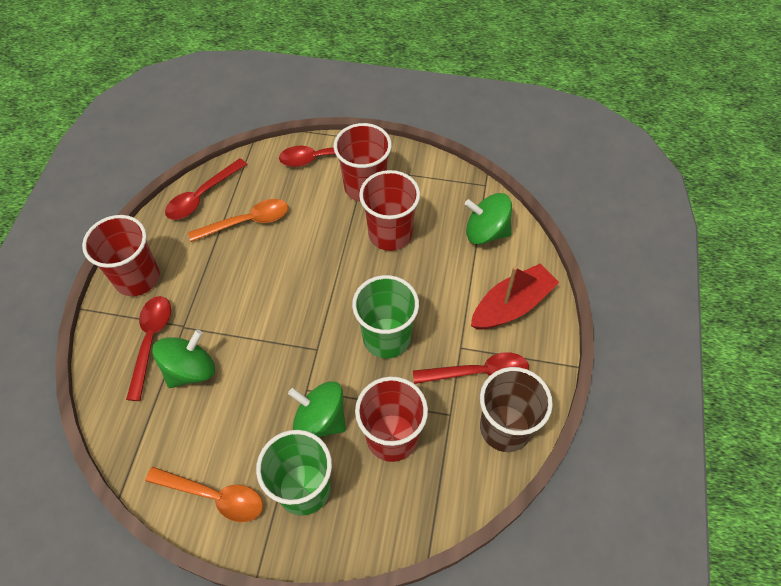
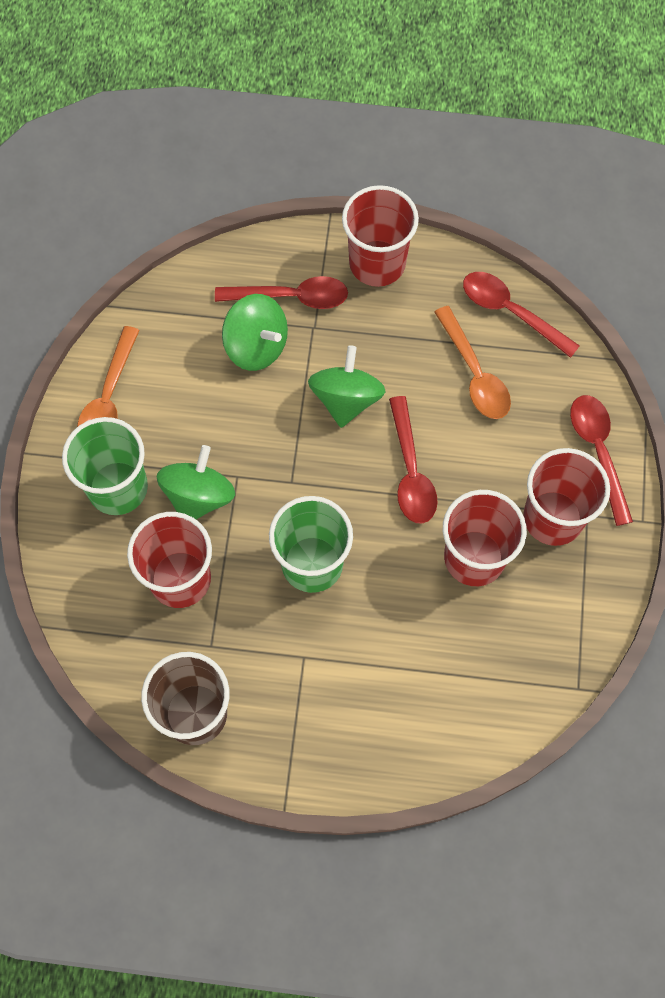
camera: 85 degrees right, 10 degrees up
(478, 372) = (268, 680): red spoon -> red spoon (411, 471)
(486, 232) = (491, 690): green spinning top -> green spinning top (346, 399)
(512, 305) = (371, 725): red boat -> none

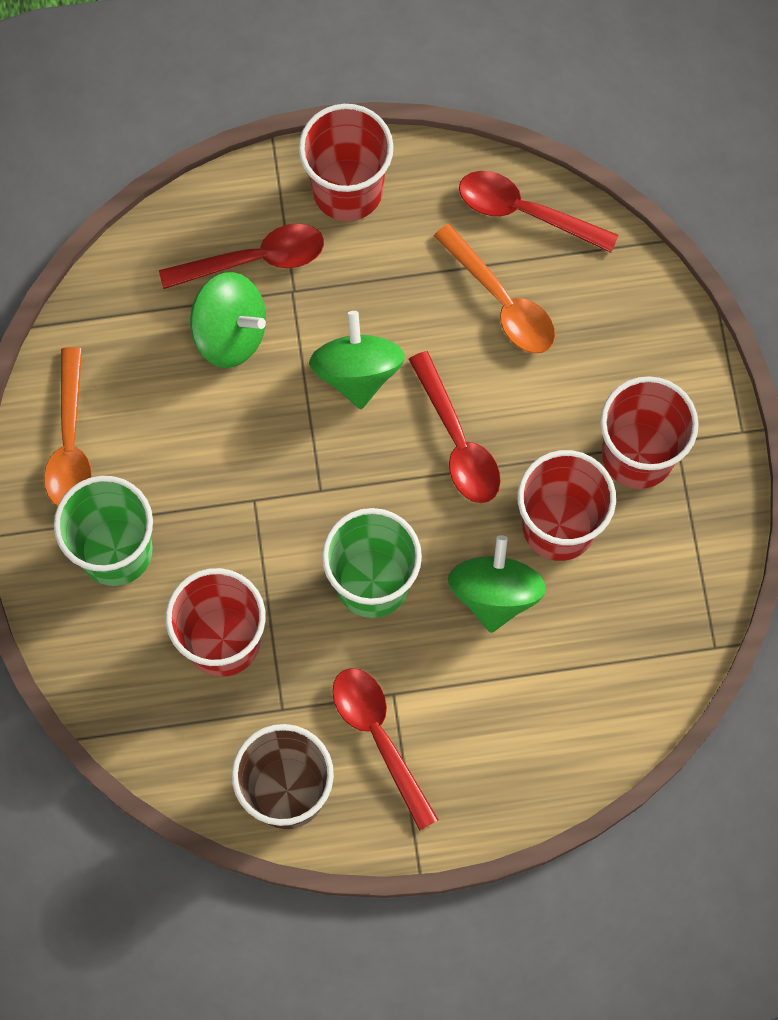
camera: 15 degrees left, 5 degrees up
(199, 496) = (215, 536): green spinning top -> green spinning top (495, 593)
(598, 452) = (671, 361): red spoon -> red spoon (379, 737)

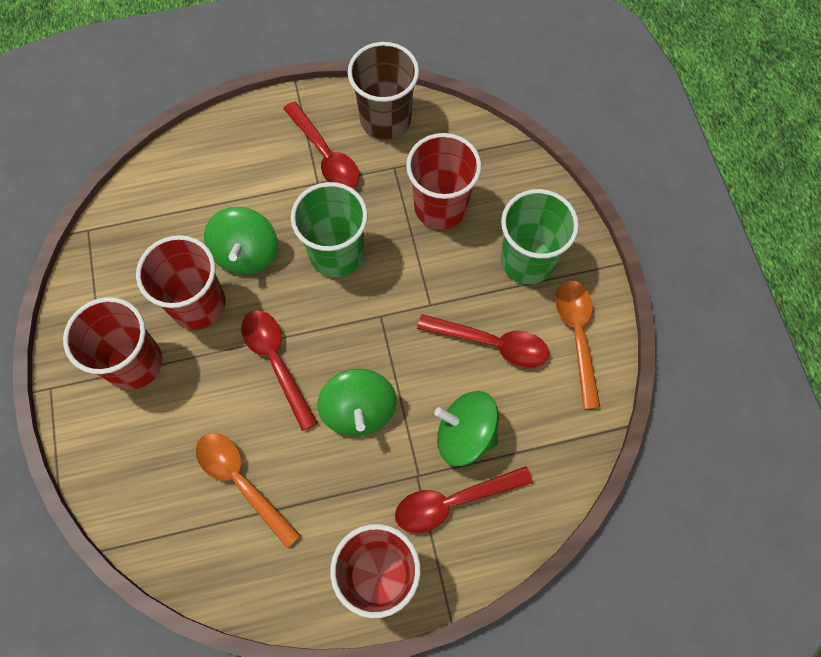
camera: 175 degrees right, 5 degrees down
(525, 212) = (221, 567): red spoon -> red spoon (491, 343)

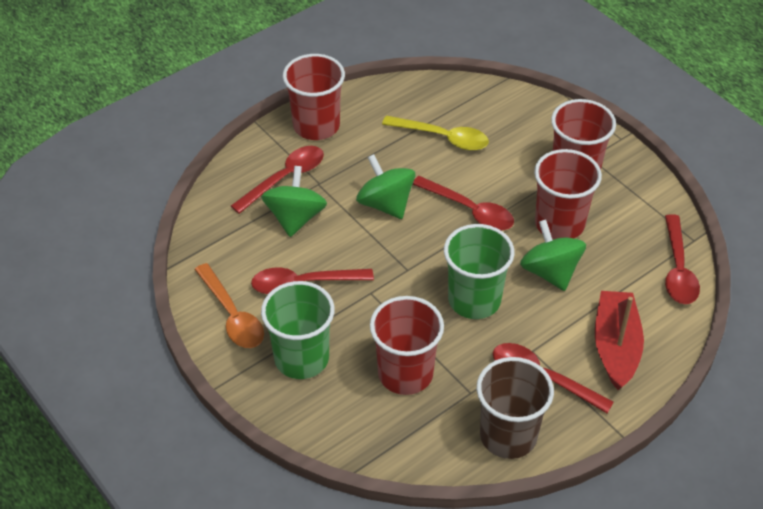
camera: 155 degrees right, 20 degrees down
(129, 206) = (678, 269): none -> red spoon
(241, 482) = (443, 138): orange spoon -> yellow spoon
(243, 156) = (616, 346): none -> red boat
(465, 435) = (295, 218): green spinning top -> green spinning top turned 75 degrees counterclockwise

